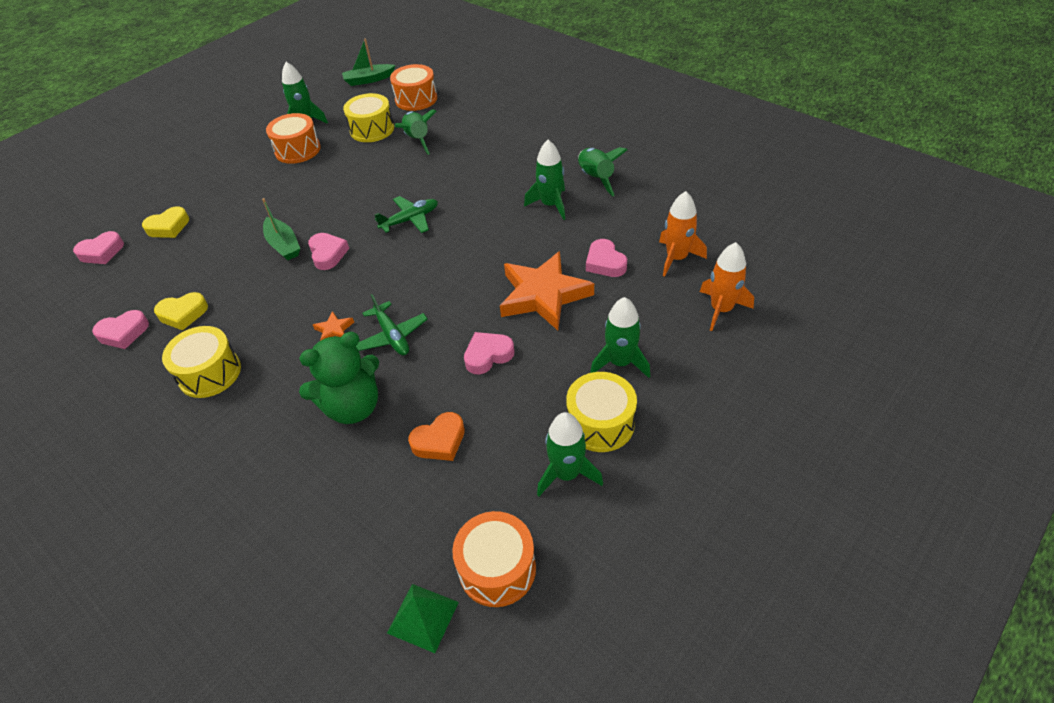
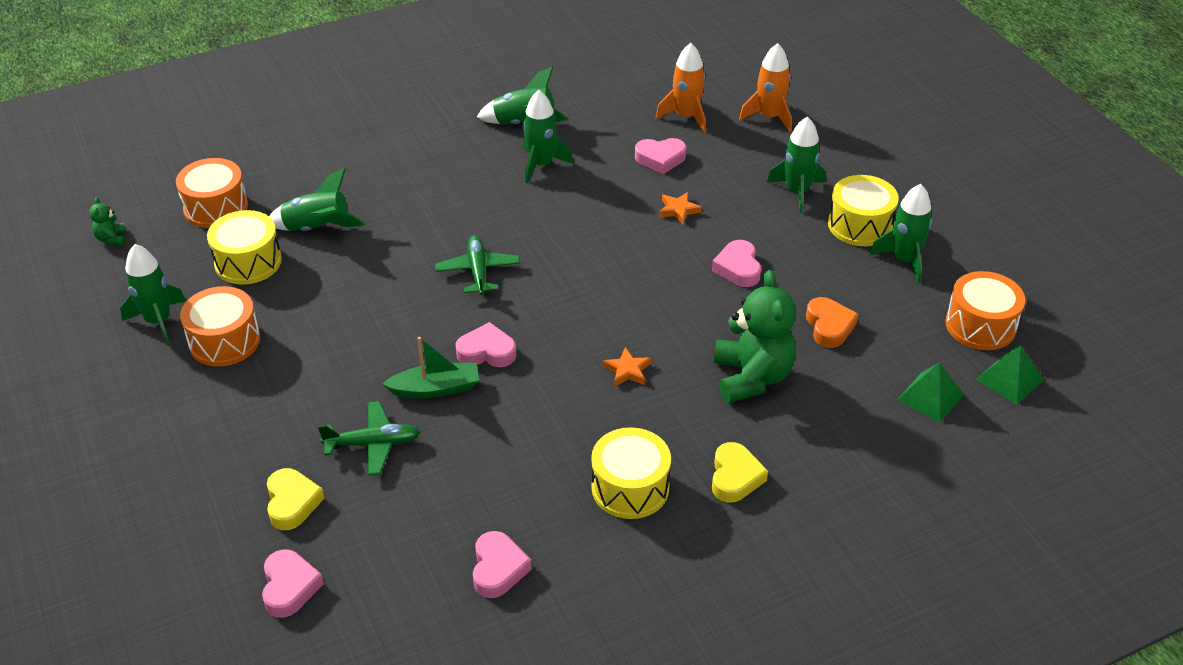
camera: 70 degrees left, 5 degrees down
(183, 314) = (503, 503): yellow heart -> yellow heart (735, 477)
(369, 80) = (112, 239): green boat -> green teddy bear
(372, 549) = (930, 397): none -> green pyramid
(392, 336) = (666, 327): green plane -> green plane (373, 444)
(543, 295) = (678, 210): orange star -> orange star, size x0.41

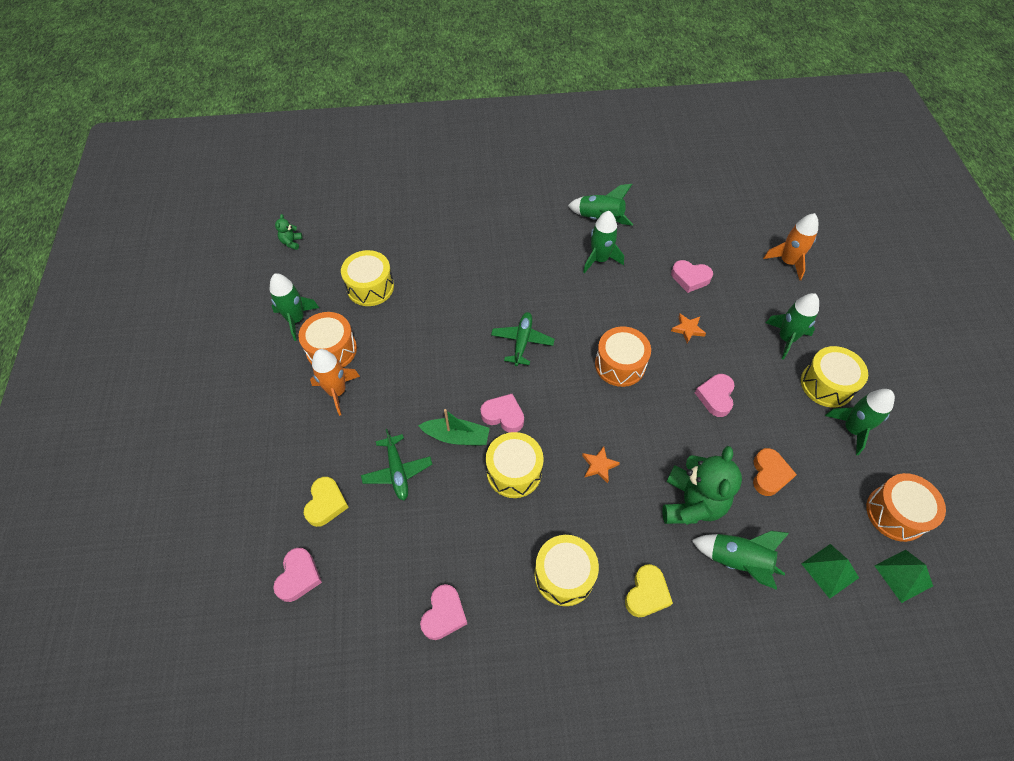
camera: 20 degrees right, 15 degrees up
(216, 207) = (366, 235): orange drum -> orange drum (620, 364)
(317, 228) = (425, 272): green rocket -> green rocket (737, 561)
(373, 444) = (397, 471): green plane -> green plane turned 60 degrees clockwise
(524, 404) = (514, 471): none -> yellow drum
(686, 117) = (723, 244): orange rocket -> orange rocket (337, 391)

